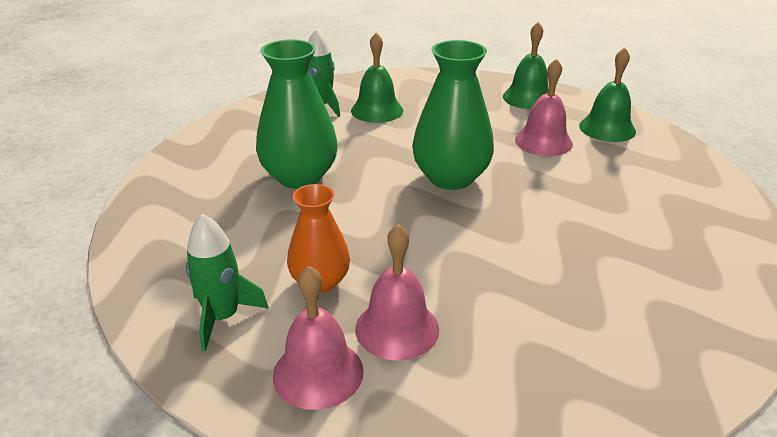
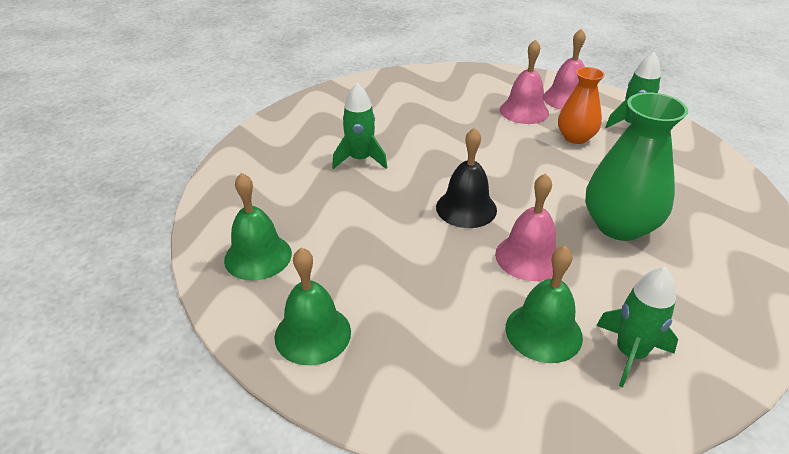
camera: 170 degrees left, 5 degrees up
(450, 178) = (466, 208): green vase -> black bell
(543, 141) = (347, 244): pink bell -> pink bell (528, 257)
(593, 217) = (360, 159): none -> green rocket

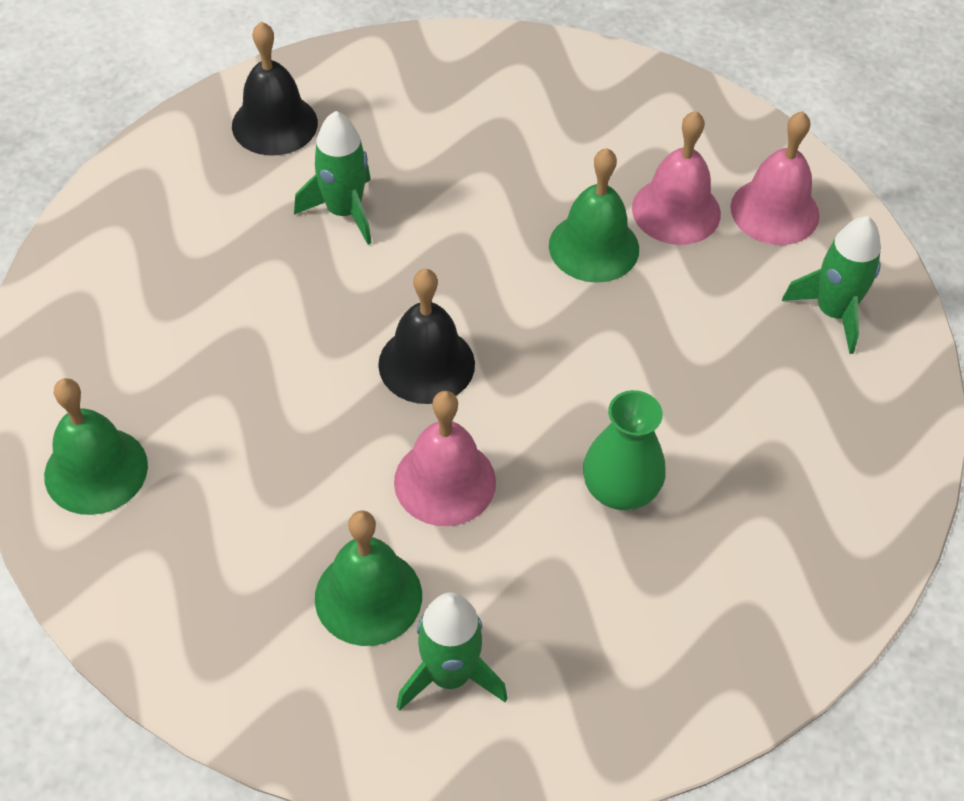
camera: 25 degrees right, 15 degrees up
(258, 256) = (102, 327): green bell -> green bell (594, 247)
(289, 136) = (274, 124): none -> black bell
(575, 137) = (711, 300): orange vase -> none
(619, 226) = (620, 489): green vase -> green vase, size x0.63

